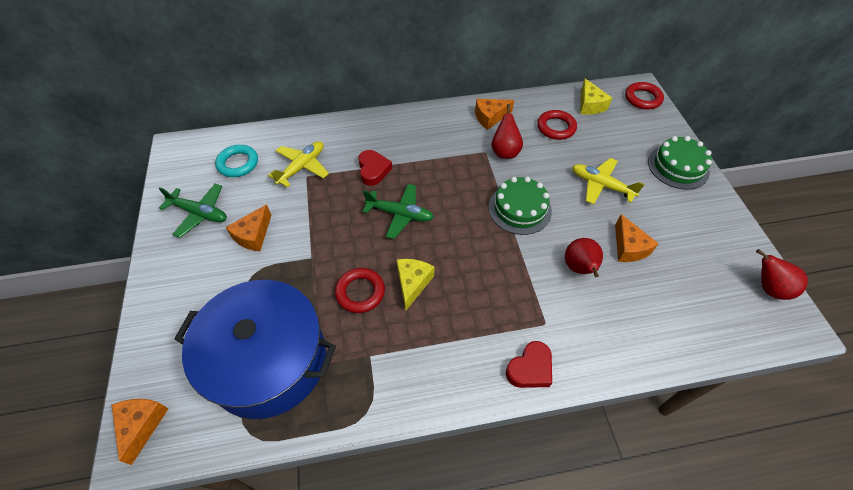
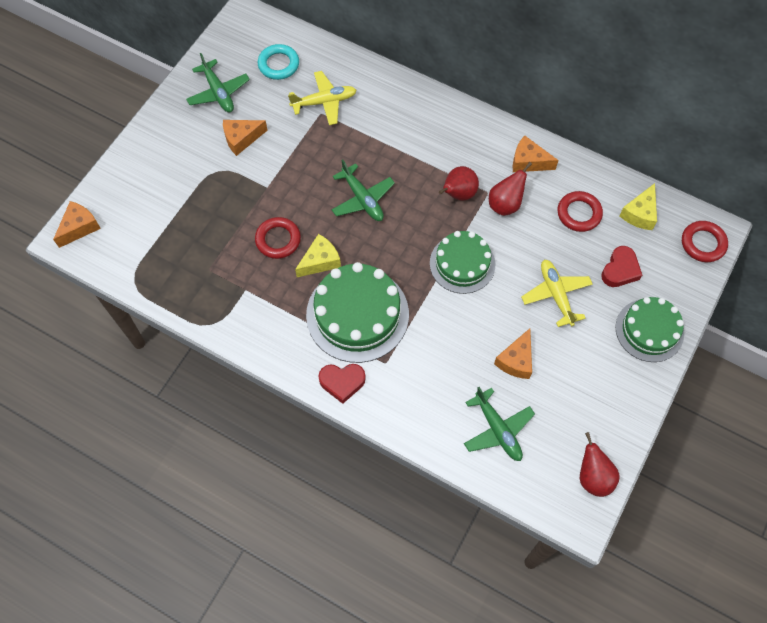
camera: 40 degrees right, 10 degrees up
(268, 360) = (180, 243): blue pot -> none
(373, 170) = (377, 144): red heart -> red heart (620, 270)
(484, 302) = (357, 314): none -> green cake
(579, 268) = (456, 345): red pear -> red pear (458, 194)
(675, 307) = (497, 429): none -> green plane

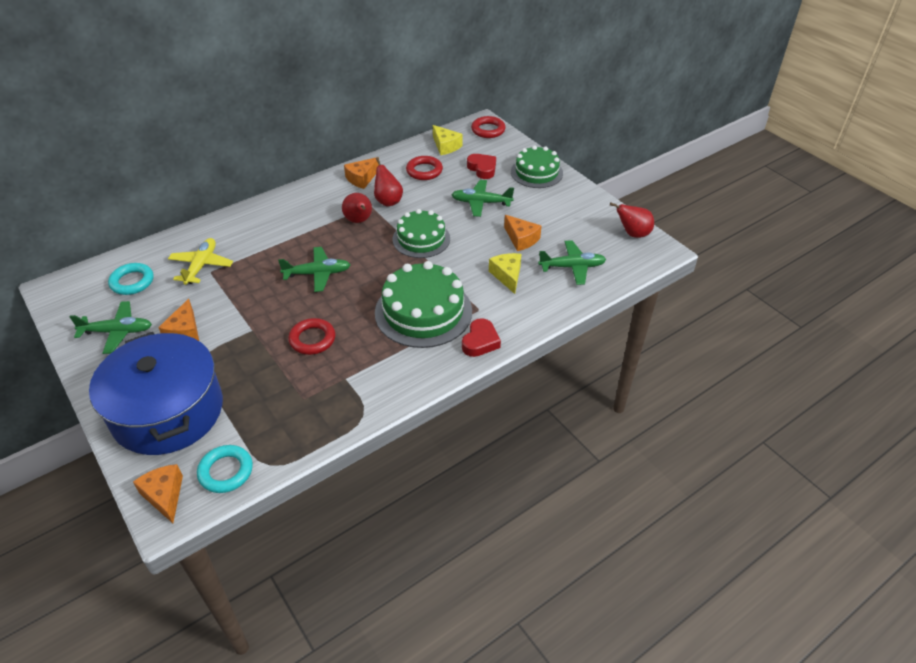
camera: 65 degrees left, 20 degrees down
(116, 255) = (226, 471): none -> turquoise ring
(154, 180) = (168, 411): none -> blue pot
(320, 261) = (355, 318): yellow cheese -> yellow cheese (507, 276)
(556, 295) = (481, 203): yellow plane -> green plane

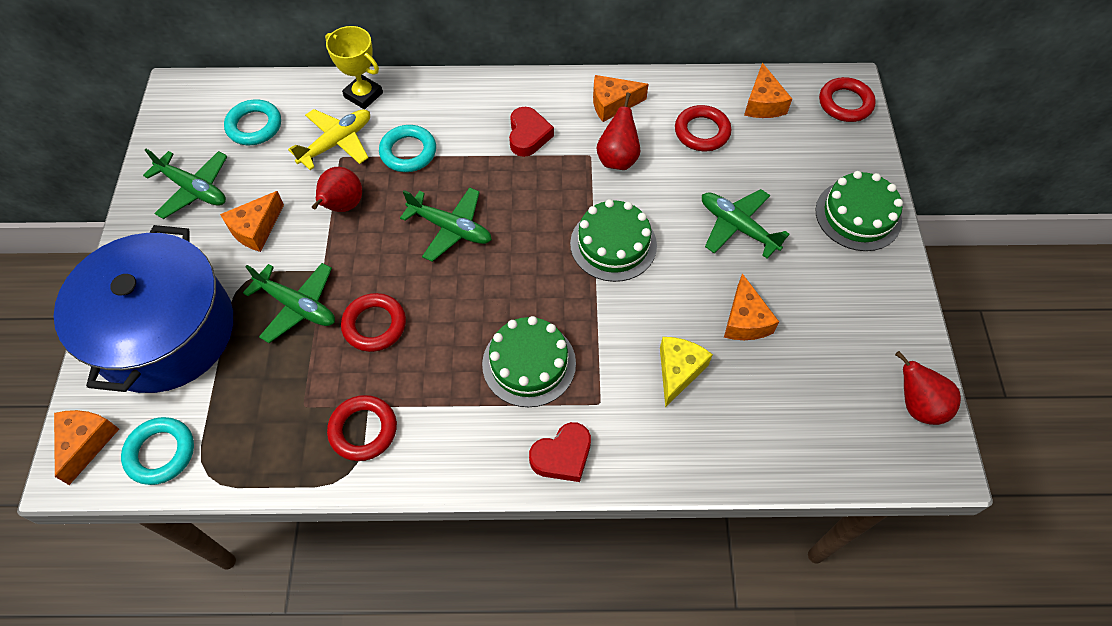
camera: 35 degrees right, 15 degrees up
(197, 236) = (363, 95): none -> yellow trophy
(255, 250) = (408, 152): none -> turquoise ring
(353, 390) = (363, 430): none -> red ring
(359, 221) = (558, 172): red pear -> red pear (342, 206)
(423, 312) = (529, 363): green cake -> green cake, size x0.66
(445, 146) = (763, 103): yellow cheese -> orange cheese
(482, 169) = (784, 169): red heart -> red heart (528, 135)
(572, 267) = (779, 410): green plane -> green plane (297, 306)

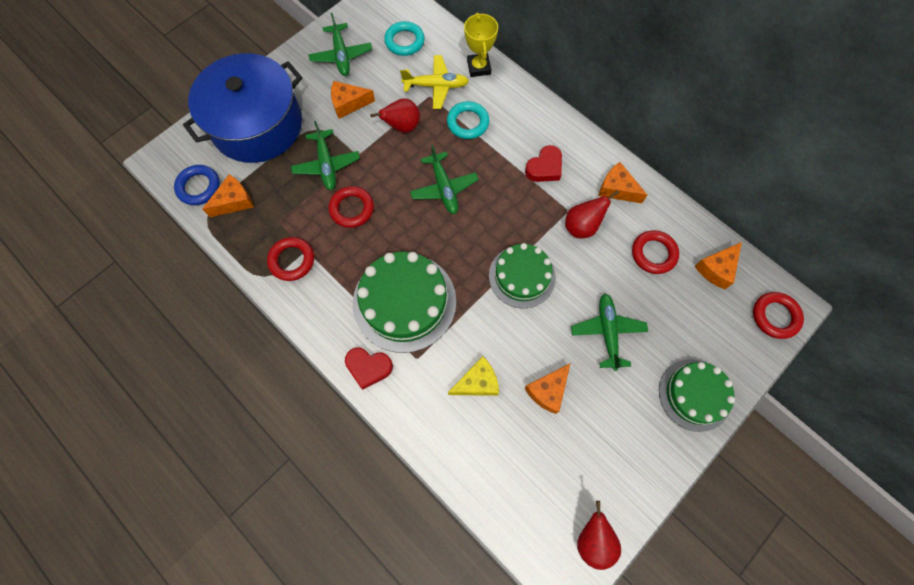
camera: 45 degrees right, 10 degrees up
(86, 443) = (175, 153): orange cheese -> orange cheese (234, 201)
(160, 453) = (199, 187): turquoise ring -> blue ring
(529, 363) = (404, 302): green cake -> green cake, size x1.53

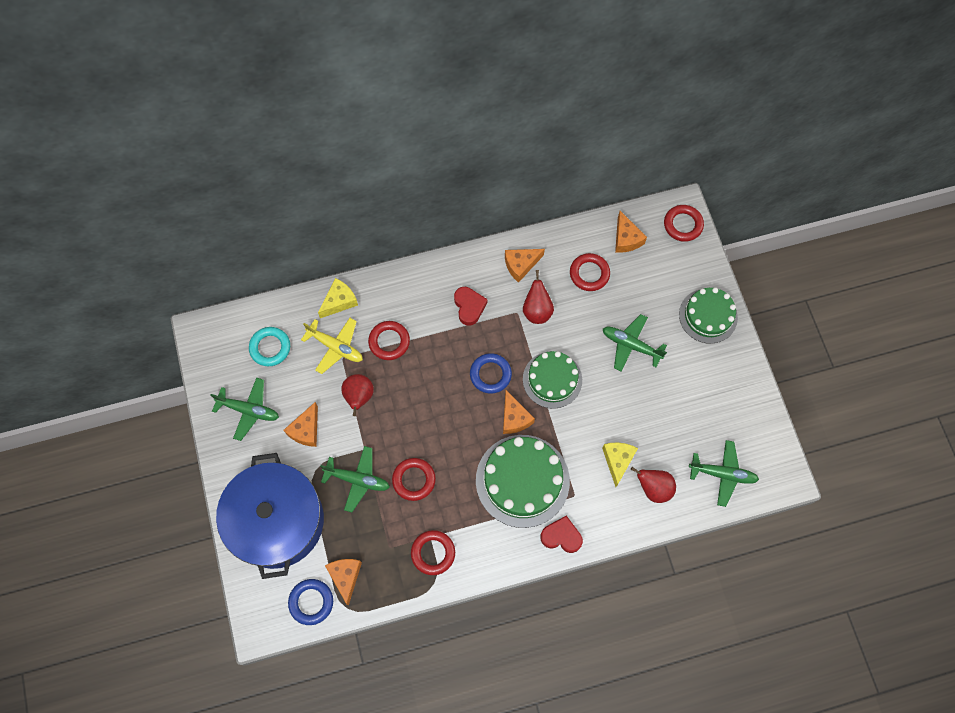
camera: 60 degrees left, 0 degrees up
(368, 367) = (561, 536): red heart -> red heart turned 120 degrees counterclockwise
(436, 86) = (335, 347): yellow plane -> yellow plane turned 90 degrees clockwise
(444, 188) = (439, 395): green plane -> green plane (722, 474)
(468, 123) = (389, 342): turquoise ring -> red ring
(479, 67) = (339, 301): yellow trophy -> yellow cheese
(491, 219) = (490, 374): none -> blue ring
(548, 390) = (651, 414): orange cheese -> orange cheese (514, 418)
(593, 539) = (768, 445): red pear -> red pear (653, 488)

